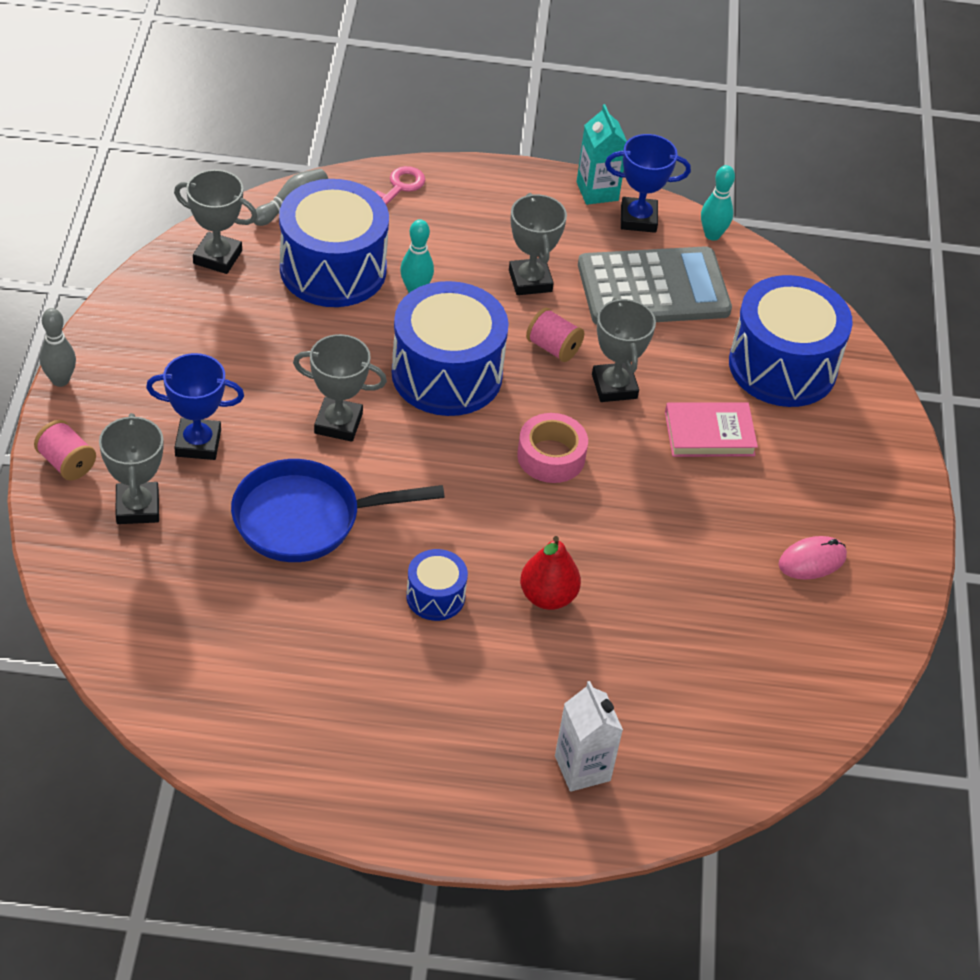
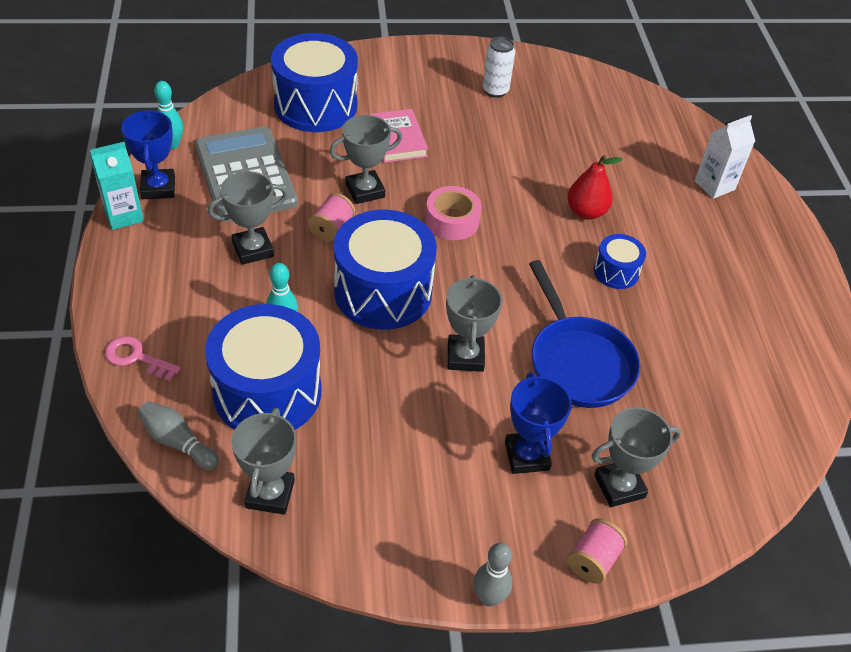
camera: 100 degrees left, 0 degrees up
(812, 560) = (495, 91): pink mouse -> white can

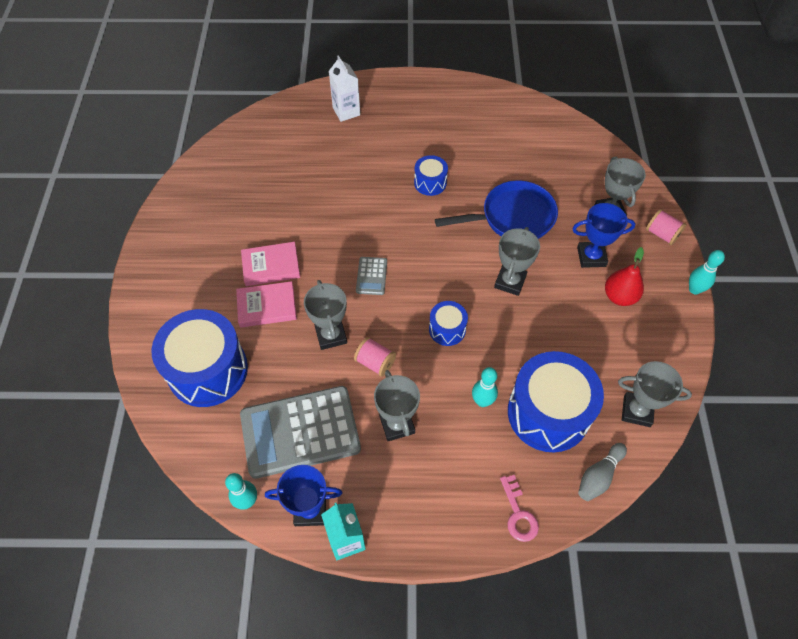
camera: 80 degrees left, 10 degrees up
(136, 358) = (518, 514): pink key -> pink key turned 45 degrees counterclockwise
(383, 291) = (447, 329): blue drum -> blue drum, size x0.48
(452, 138) = (271, 266): none -> pink book
(452, 220) = (371, 276): pink tape -> grey calculator
(465, 356) = (510, 282): grey trophy -> grey trophy turned 75 degrees counterclockwise
(489, 597) = (694, 289): grey bowling pin -> turquoise bowling pin
(495, 91) = (212, 228): white can -> none
(586, 212) = (368, 190): red pear -> red pear (619, 296)

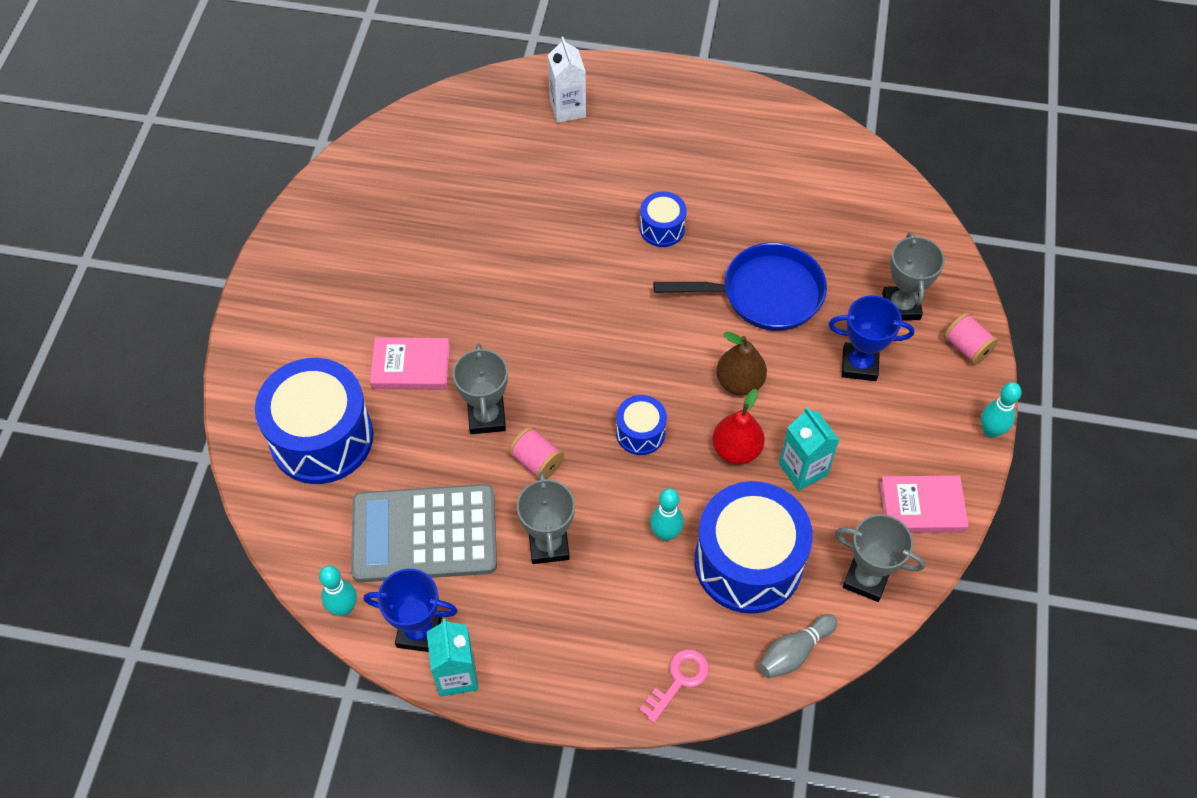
camera: 10 degrees right, 0 degrees up
(271, 266) = (426, 313): pink book -> pink book (922, 507)
(371, 276) = (555, 346): grey calculator -> none
(510, 282) = (739, 382): grey trophy -> brown pear
(518, 514) = (679, 680): pink key -> pink key turned 135 degrees counterclockwise
(570, 337) = (803, 469): none -> turquoise carton
(619, 296) = (884, 425): red pear -> red pear (736, 450)

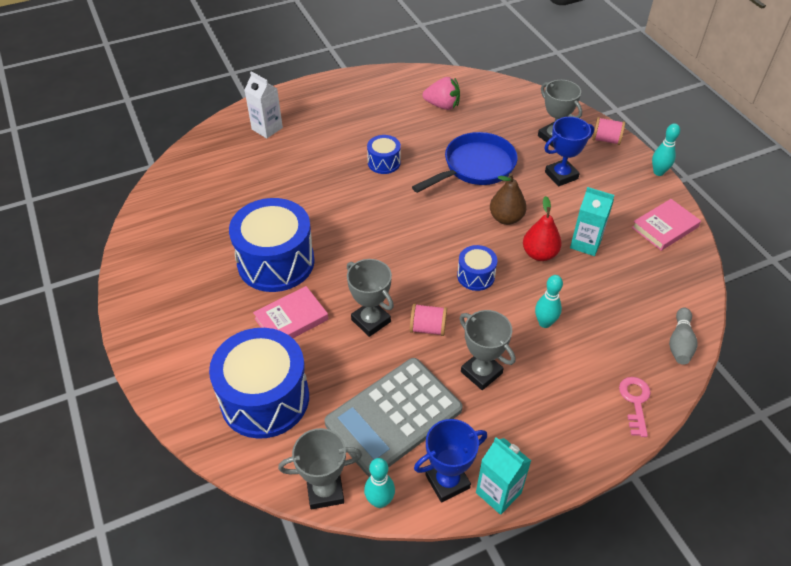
camera: 35 degrees left, 10 degrees down
(748, 562) = (606, 310): blue drum -> blue drum (276, 262)
(801, 185) = (442, 105): none -> pink strawberry
(866, 579) = (676, 280): grey trophy -> grey trophy (325, 491)

